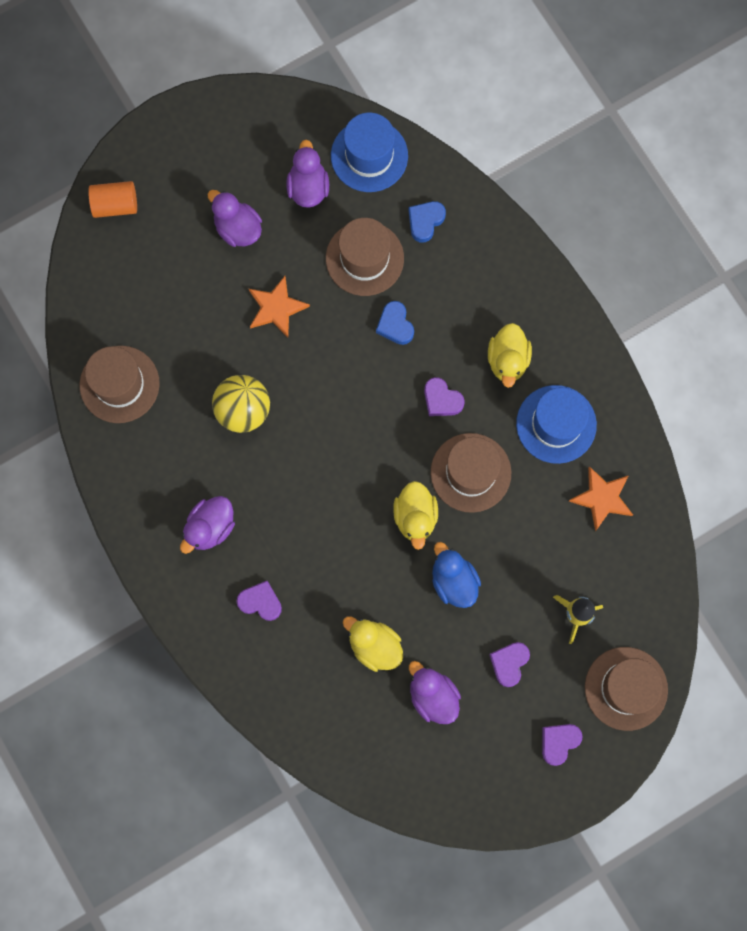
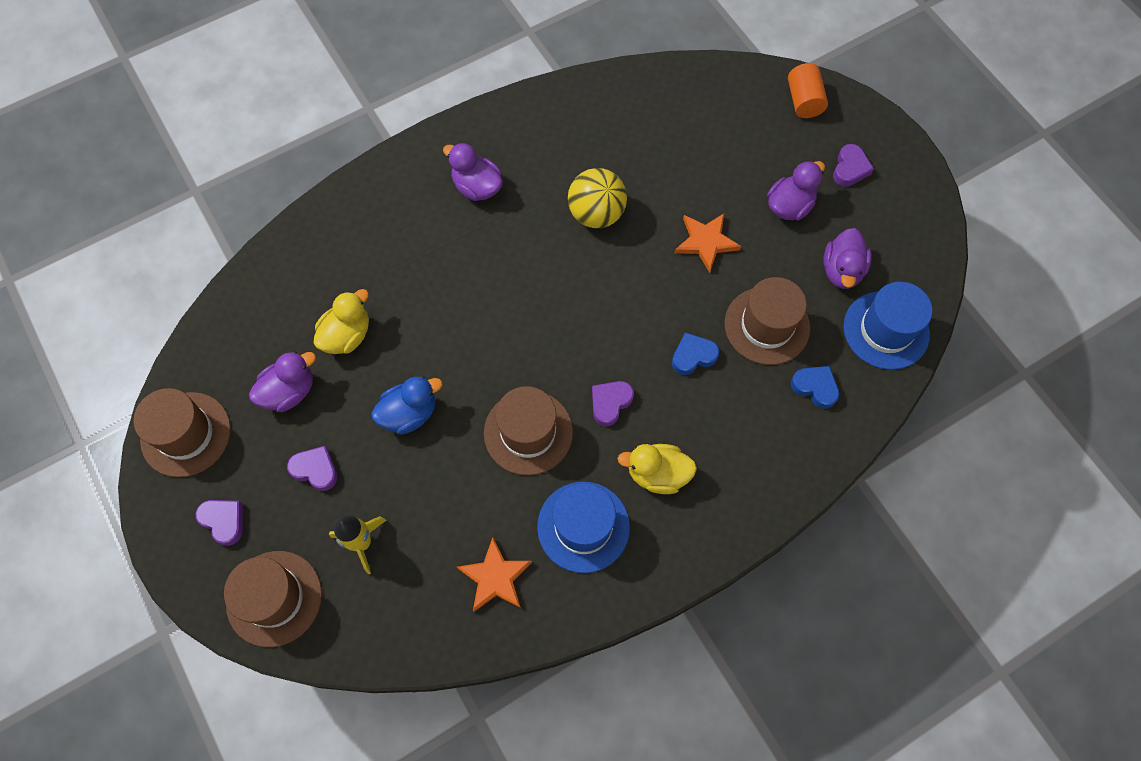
camera: 90 degrees right, 10 degrees down
(119, 384) = (621, 109): brown hat -> brown hat (186, 434)
(260, 602) = (400, 231): purple heart -> purple heart (850, 169)
(308, 187) = (841, 270): purple duck -> purple duck turned 105 degrees clockwise
(415, 517) = (480, 375): yellow duck -> none

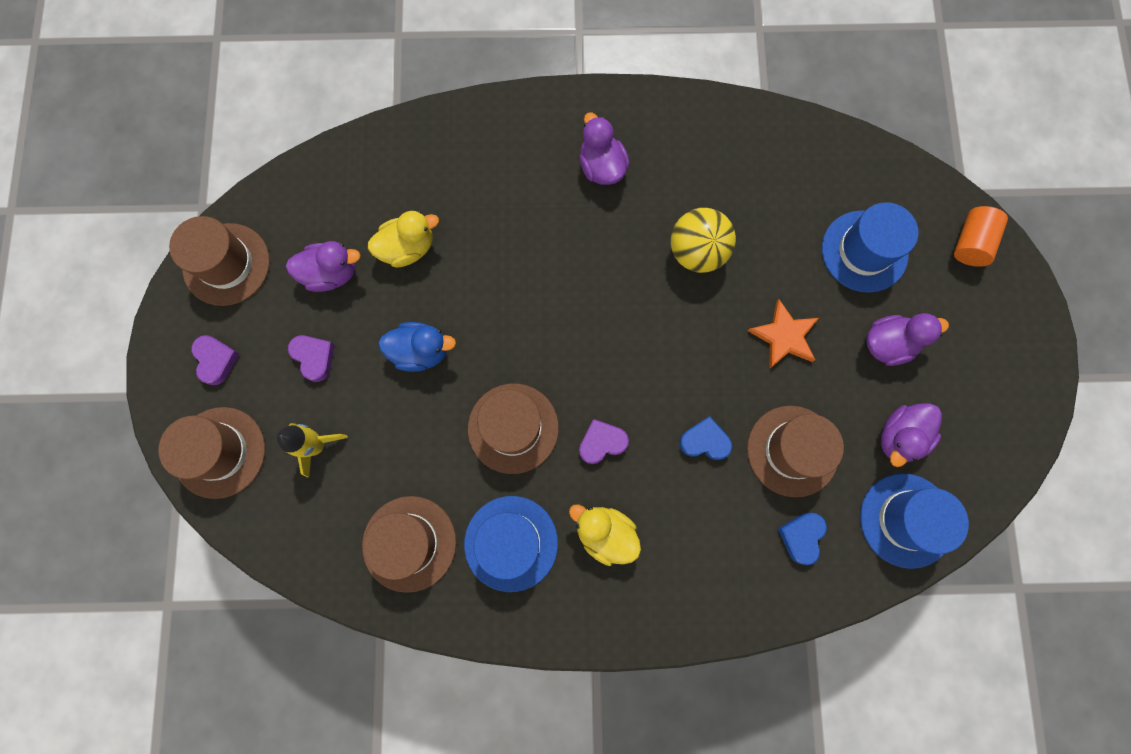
camera: 30 degrees right, 10 degrees up
(495, 577) = (409, 543): orange star -> brown hat
(728, 147) = (864, 251): none -> blue hat
(815, 387) = (801, 537): blue heart -> blue heart turned 135 degrees counterclockwise
(850, 169) = (973, 338): purple heart -> none

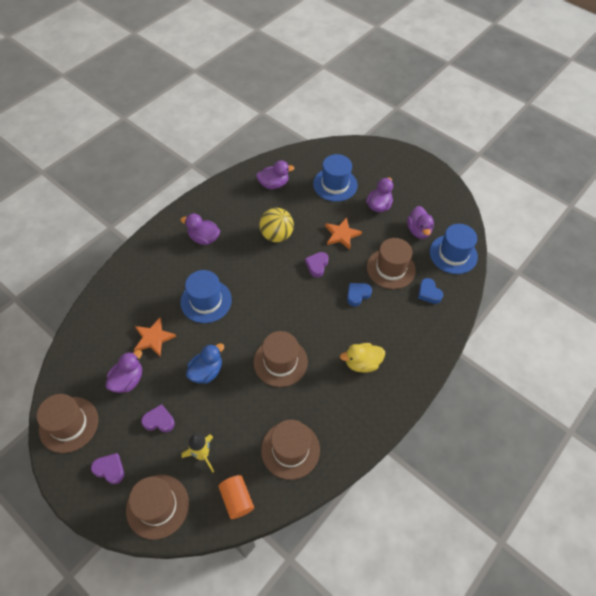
camera: 50 degrees left, 20 degrees down
(407, 248) = (153, 338): yellow duck -> orange star
(511, 543) = (331, 404): blue hat -> blue hat (206, 301)
(602, 442) = (321, 332): purple heart -> purple heart (317, 265)
(778, 170) = (273, 184): none -> purple duck
(970, 243) = (365, 153): orange cylinder -> orange cylinder (237, 499)

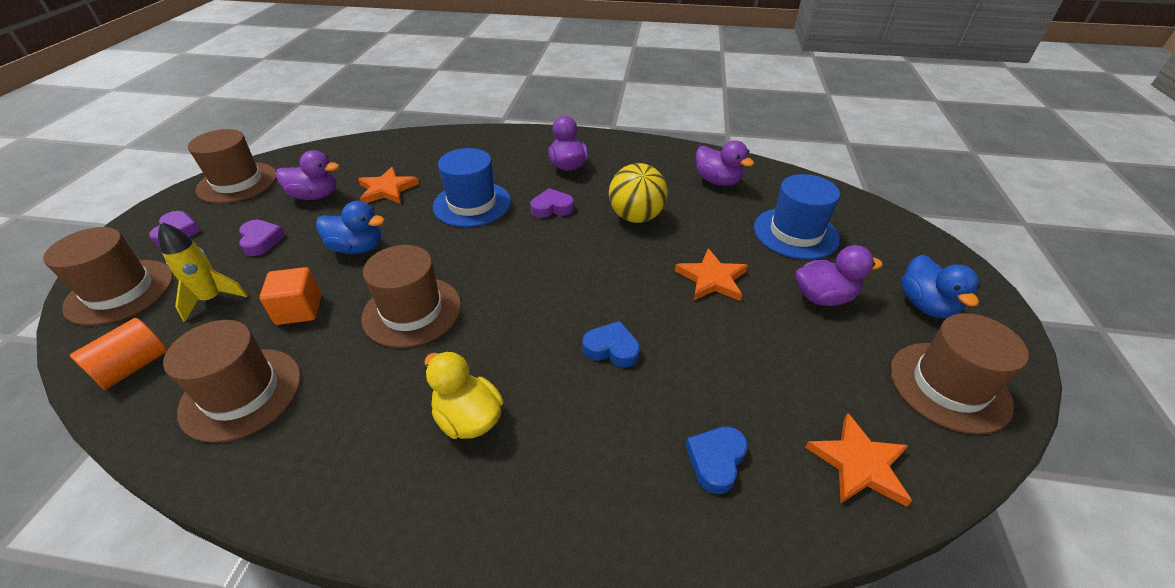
camera: 60 degrees right, 15 degrees down
(243, 413) = (299, 310): none -> orange cube
(317, 265) = (624, 276): purple heart -> purple heart (552, 208)
(391, 268) = (712, 371): brown hat -> brown hat (949, 386)
(404, 178) = (925, 305): none -> blue duck
(418, 230) = (842, 376): purple duck -> none
(453, 254) = (859, 463): blue hat -> orange star

